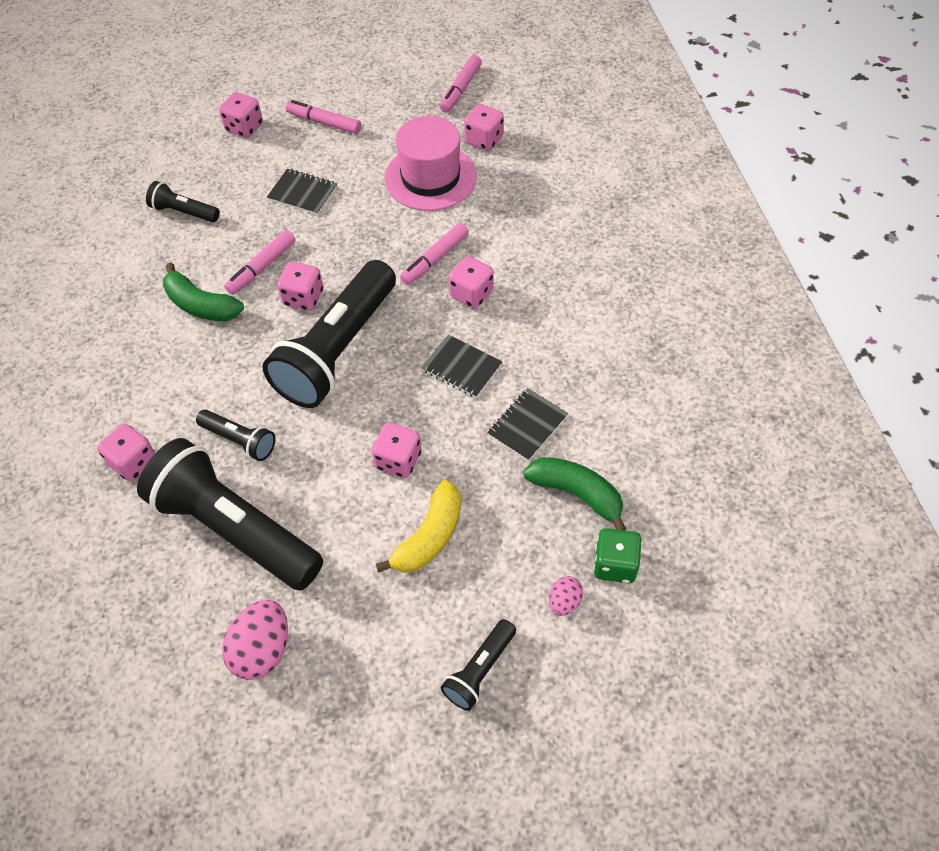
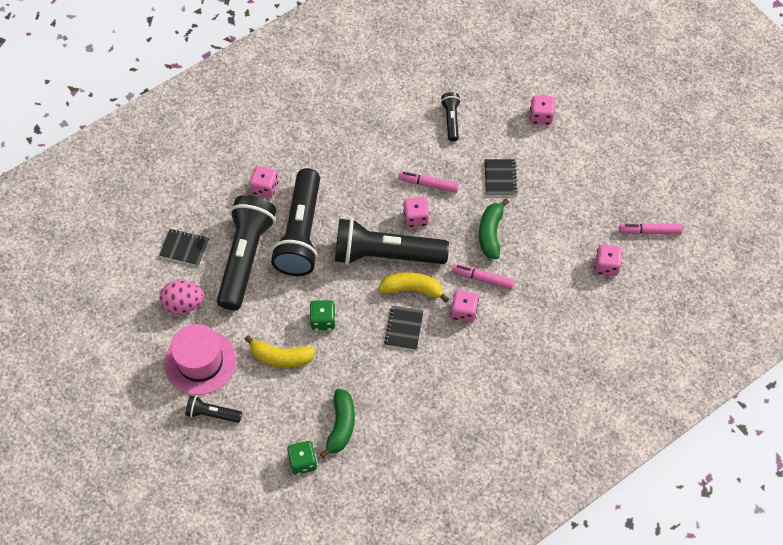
camera: 65 degrees right, 5 degrees up
(201, 305) = (384, 166): green banana -> green banana (491, 233)
(239, 440) = (301, 233): black flashlight -> black flashlight, size x2.18
(324, 123) = (570, 161): pink marker -> none
(398, 460) = (323, 320): pink dice -> green dice
(408, 338) = (412, 289): none -> yellow banana
(430, 177) = (553, 247): pink hat -> pink hat (200, 362)
(527, 425) = (377, 381): black notebook -> black notebook (184, 248)
(564, 602) = (268, 442): pink egg -> none

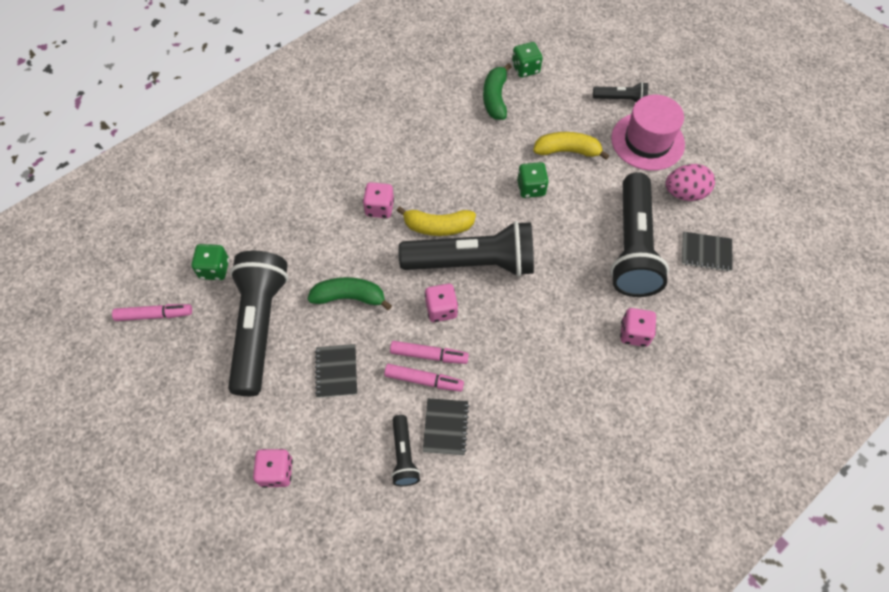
camera: 175 degrees right, 0 degrees up
(301, 233) = (576, 280): black flashlight -> black flashlight (259, 327)
(403, 328) = (443, 186): black notebook -> black notebook (446, 427)
(482, 279) = (359, 244): pink marker -> pink marker (424, 380)
(491, 233) = (349, 297): green banana -> green banana turned 90 degrees counterclockwise
(606, 266) = (214, 269): pink dice -> green dice

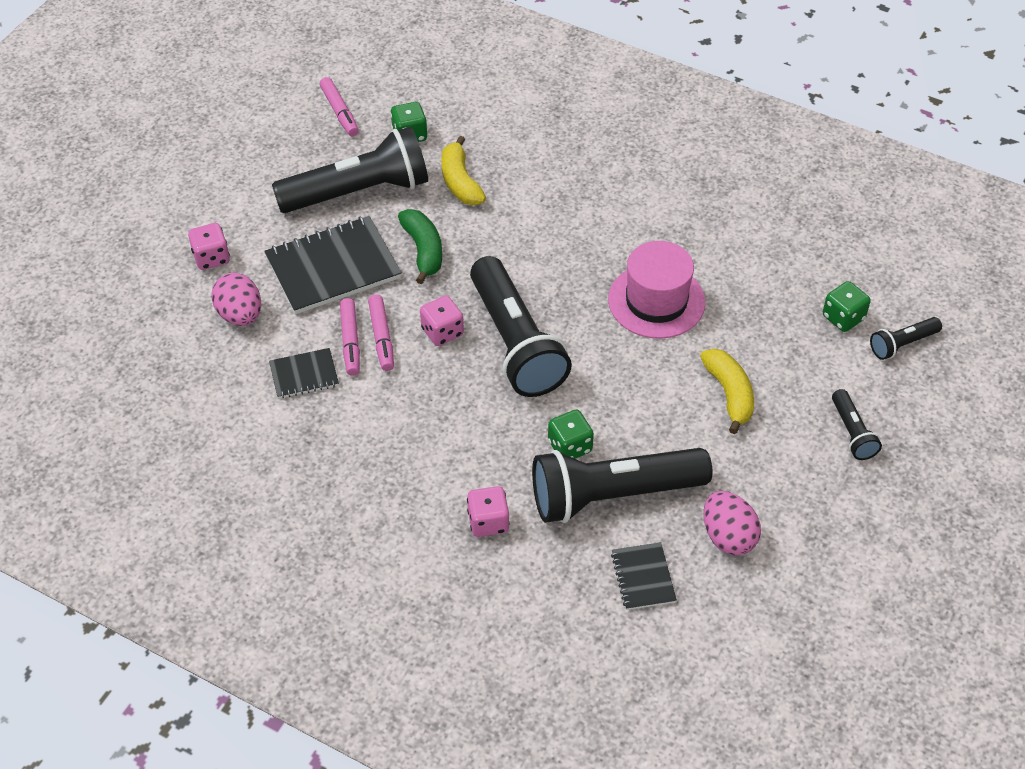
camera: 70 degrees right, 10 degrees down
(336, 371) = (333, 267): black notebook -> black notebook, size x1.93
(356, 463) = (240, 315): none -> pink egg
(379, 208) = (549, 240): pink dice -> none
(404, 455) = (261, 349): black flashlight -> black flashlight (902, 344)
(438, 227) = (550, 298): yellow banana -> yellow banana (460, 182)
(495, 98) = (773, 300): green banana -> none
(531, 188) = (650, 371): green dice -> green dice (570, 446)
(647, 141) = (795, 478): pink hat -> pink hat (656, 301)

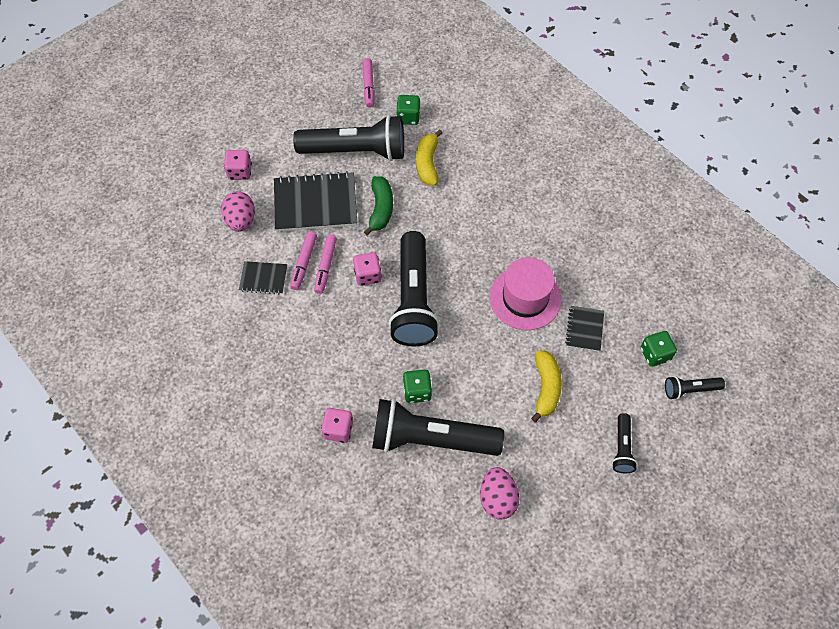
camera: 20 degrees right, 10 degrees up
(643, 577) = (425, 509): black notebook -> black notebook (584, 329)

